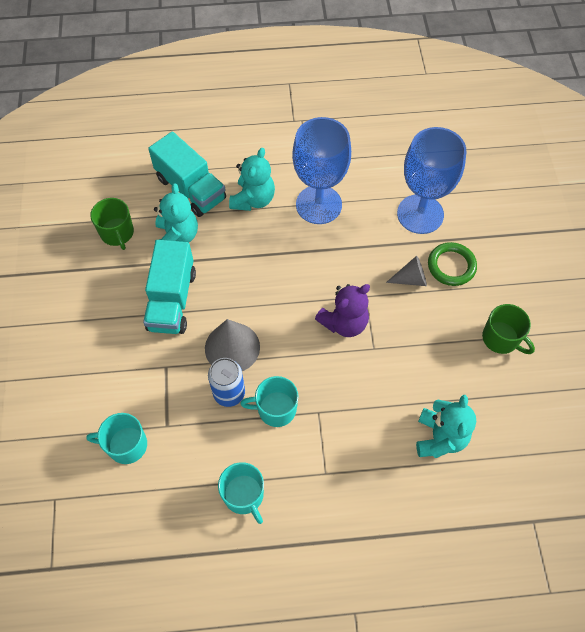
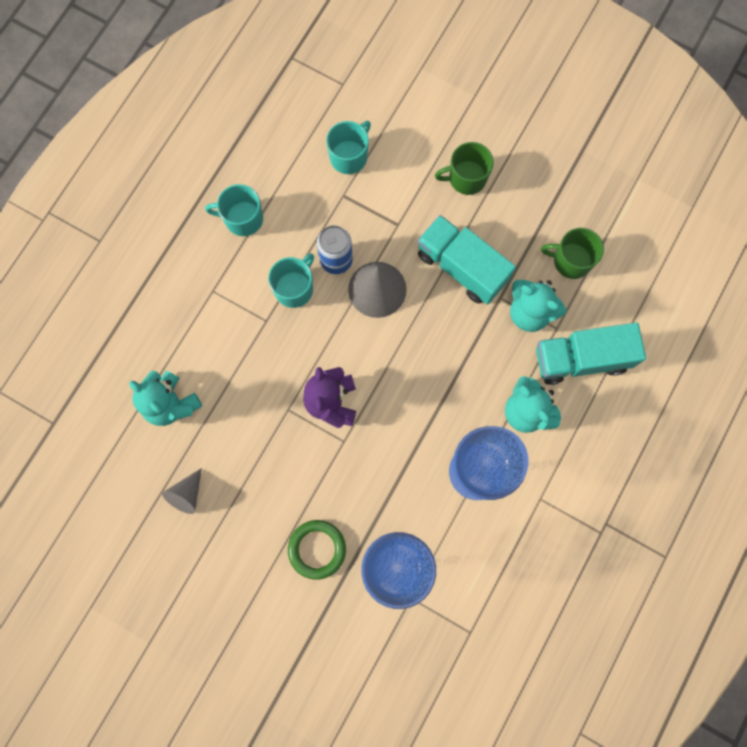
camera: 125 degrees right, 15 degrees up
(411, 279) = (331, 498): grey cone -> grey cone (187, 494)
(501, 338) = (213, 533): green mug -> green mug (466, 178)

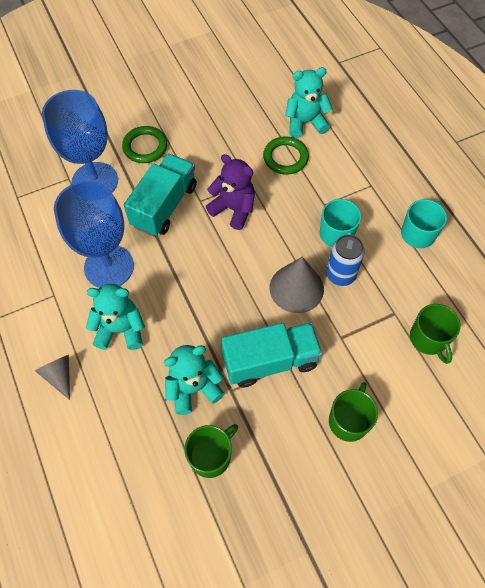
camera: 125 degrees right, 15 degrees down
(187, 494) = (238, 102): grey cone -> grey cone (59, 376)
(233, 393) = (285, 158): none -> green ring
(349, 156) = (428, 339): turquoise mug -> green mug
(581, 359) = (125, 400): turquoise truck -> turquoise truck (164, 206)

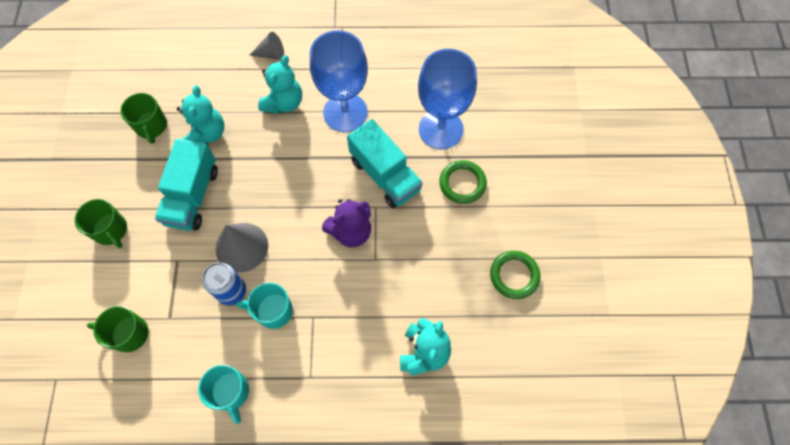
camera: 115 degrees right, 5 degrees up
(285, 158) = (387, 308): green ring -> green ring (514, 275)

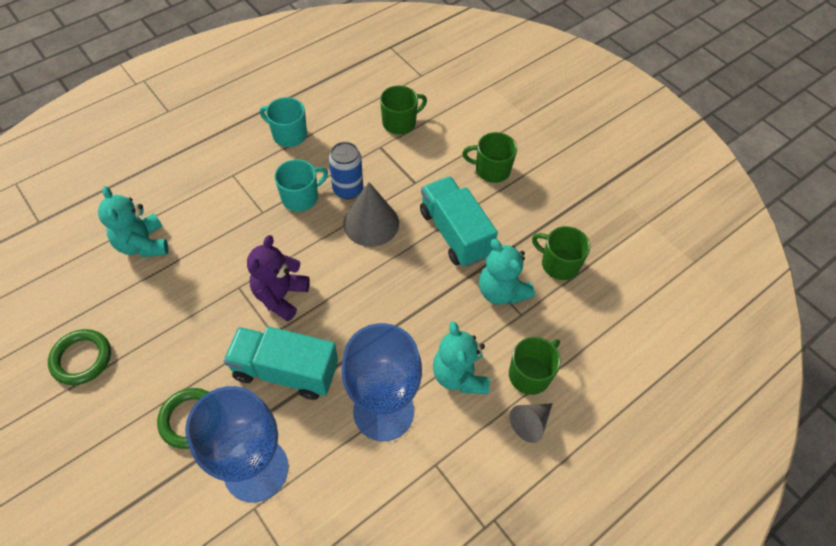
camera: 140 degrees right, 10 degrees down
(244, 76) = (530, 374): none -> green mug

